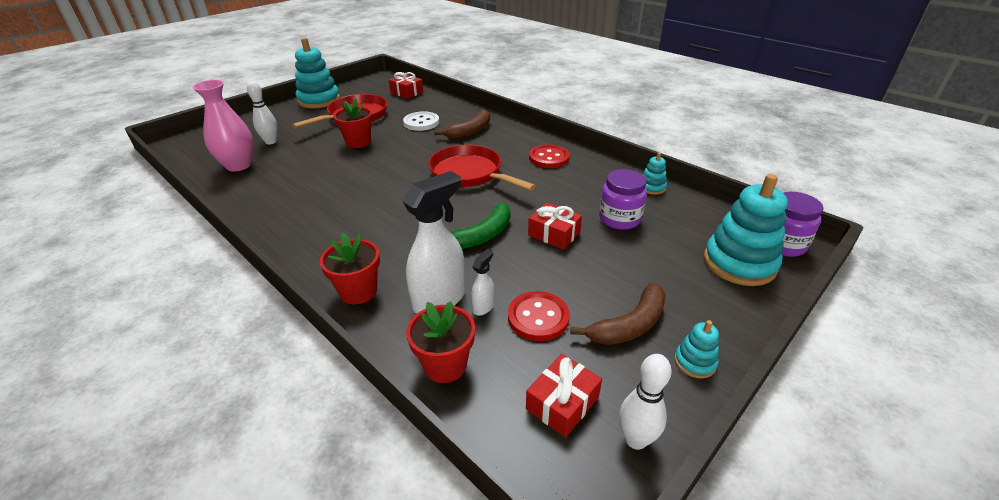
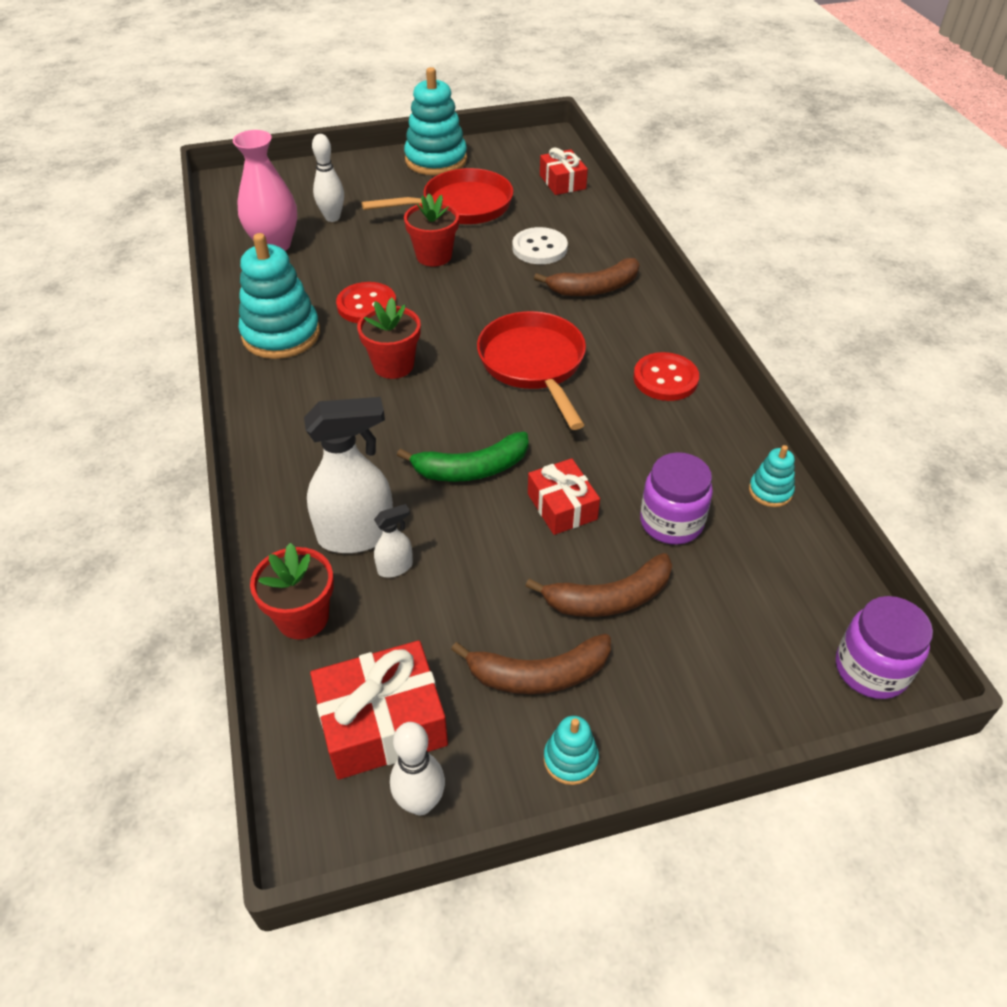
camera: 30 degrees right, 10 degrees up
(358, 291) = (283, 484): red flower pot -> red flower pot (393, 365)
(538, 317) = (443, 611): red button -> red button (366, 305)
(562, 403) = (382, 723): red gift -> red gift, size x1.53
(626, 268) = (609, 598): none -> brown banana
(739, 263) = (772, 666): turquoise stacking toy -> turquoise stacking toy (281, 334)

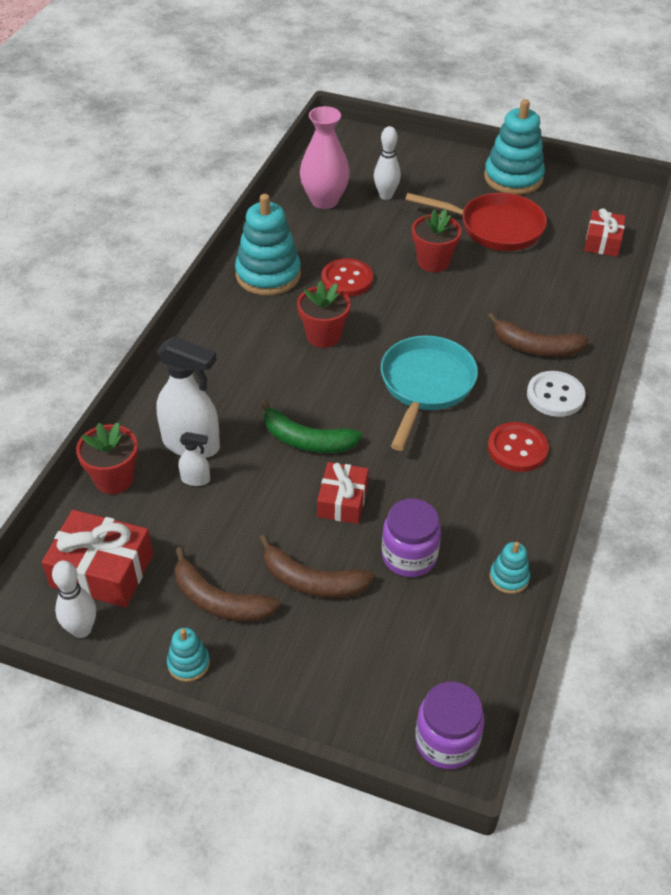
camera: 35 degrees right, 0 degrees up
(533, 364) = (425, 386): red pan -> turquoise pan
(539, 248) = (524, 292): white button -> white button (555, 395)

